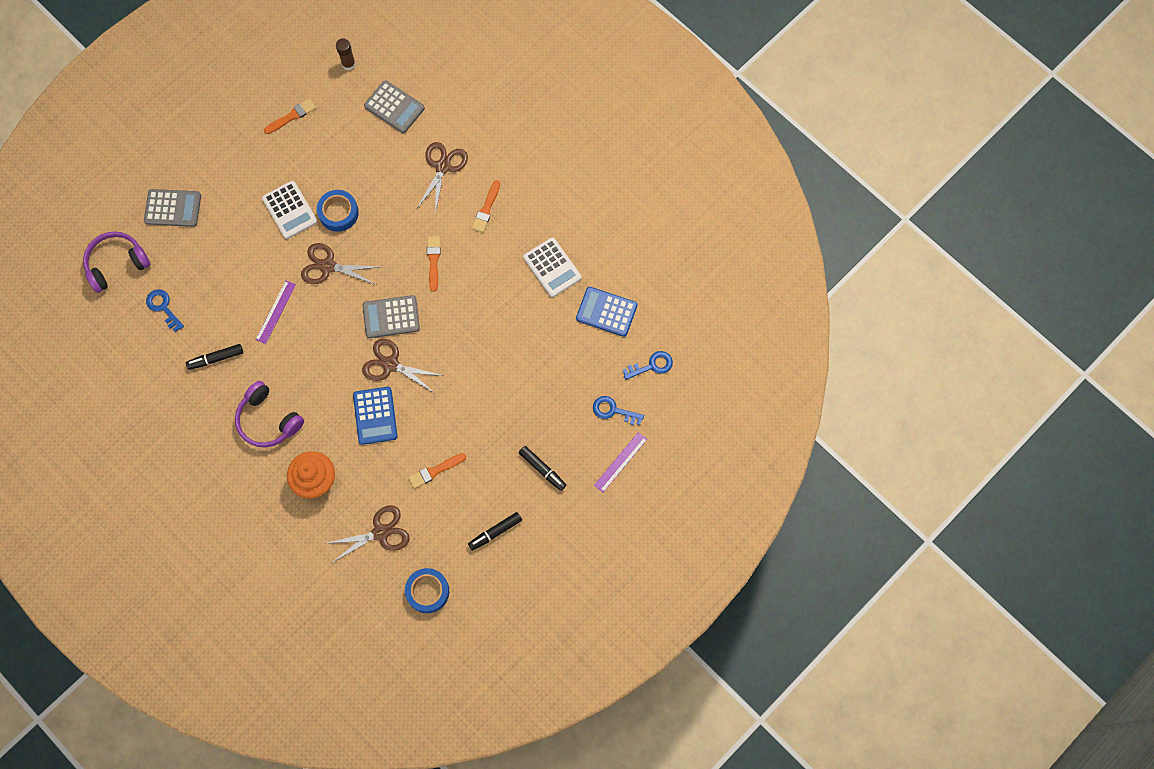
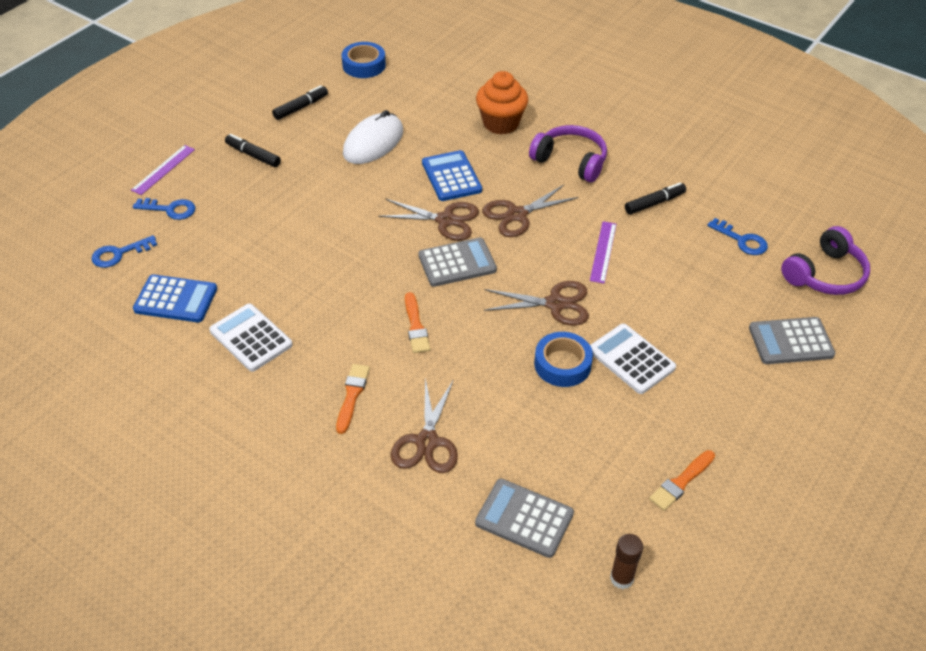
camera: 170 degrees right, 25 degrees down
(380, 532) = (421, 96): brown scissors -> brown scissors (517, 215)
(435, 471) = (373, 142): orange brush -> white mouse

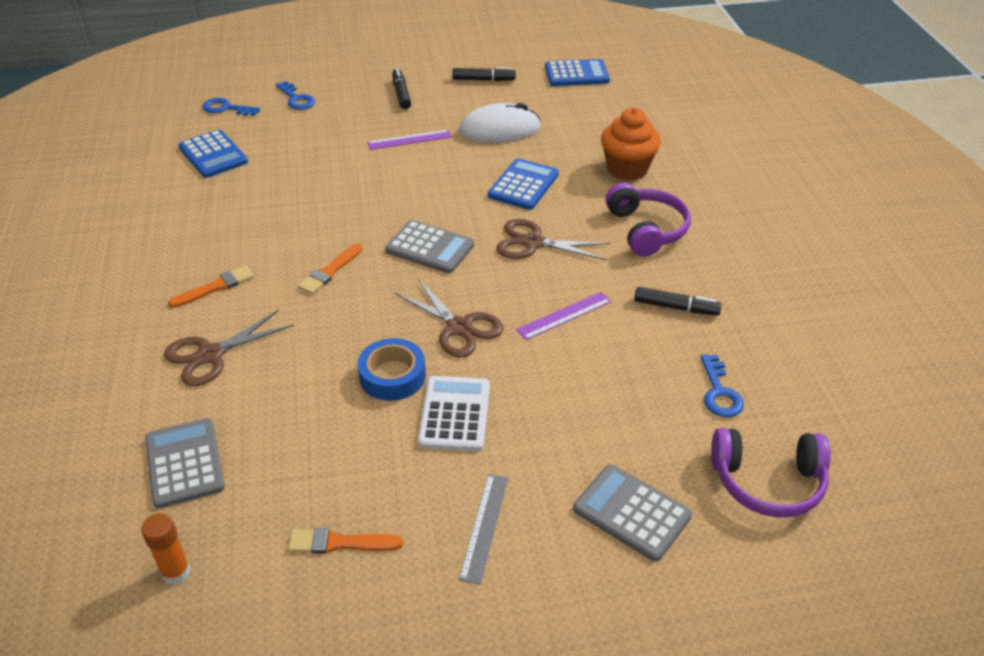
camera: 45 degrees right, 5 degrees down
(163, 169) = (331, 73): purple ruler -> purple ruler (409, 140)
(251, 338) = (216, 207): white calculator -> none
(364, 65) = (576, 74): blue tape -> blue calculator
(445, 220) = (469, 213): brown scissors -> none
(621, 578) = (176, 572): brown glue stick -> orange glue stick
(737, 409) = (484, 527): none -> grey ruler

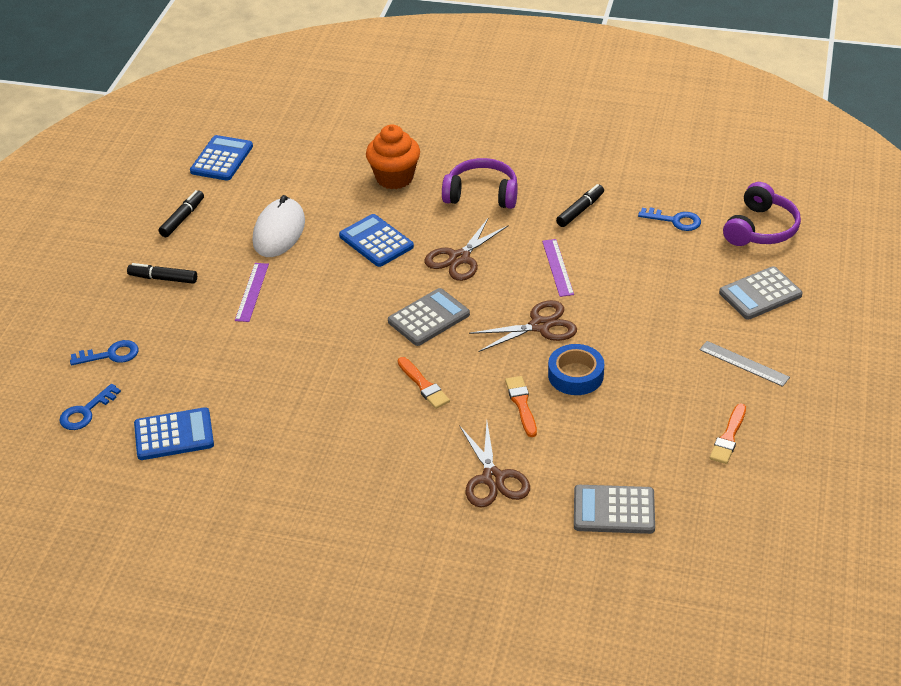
camera: 65 degrees left, 0 degrees up
(176, 572) = (720, 527): orange glue stick -> none
(215, 287) = (401, 463): orange brush -> orange brush (521, 404)
(455, 414) = (633, 351): white calculator -> none

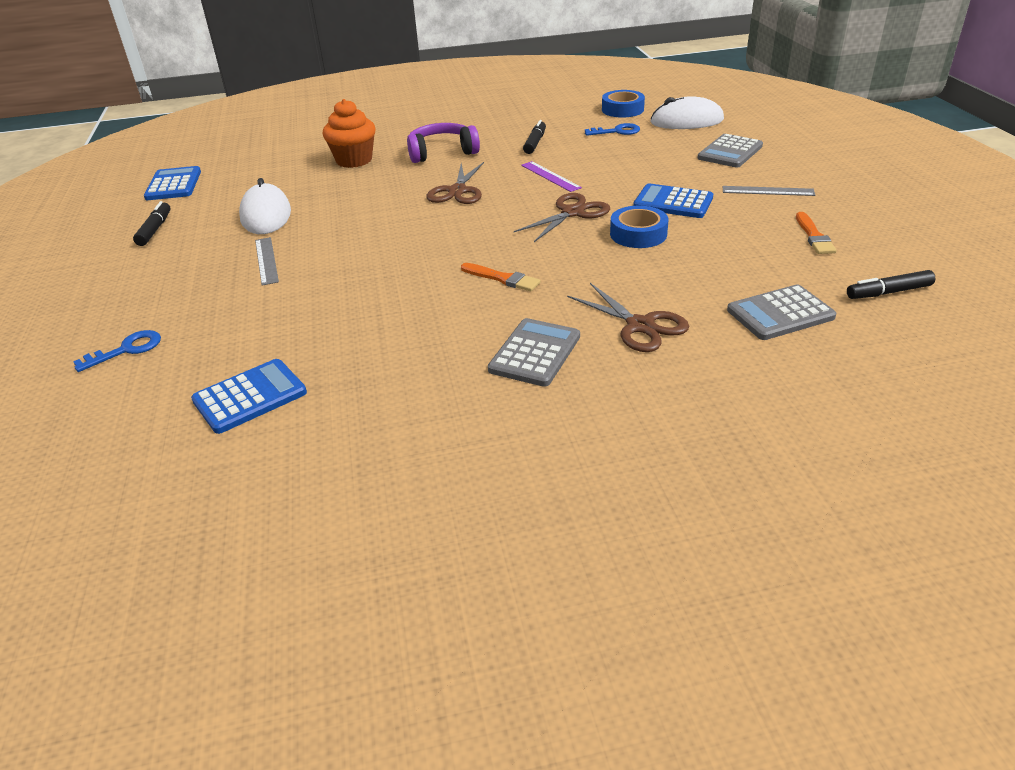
camera: 25 degrees left, 5 degrees down
(86, 412) = (119, 409): blue key -> none
(163, 278) = (158, 275): black marker -> black marker (888, 292)
(252, 292) = (266, 260): purple ruler -> grey ruler
(376, 241) = (369, 199): blue calculator -> blue calculator (673, 202)
(429, 318) = (464, 233): grey calculator -> grey calculator (535, 353)
(521, 404) = (610, 266): orange brush -> none
(710, 185) = (622, 110): none -> blue tape
(760, 229) = (686, 121): purple headphones -> white mouse

